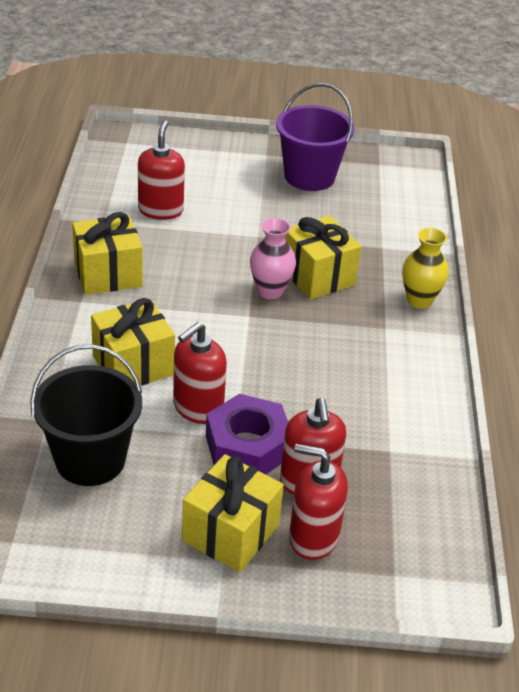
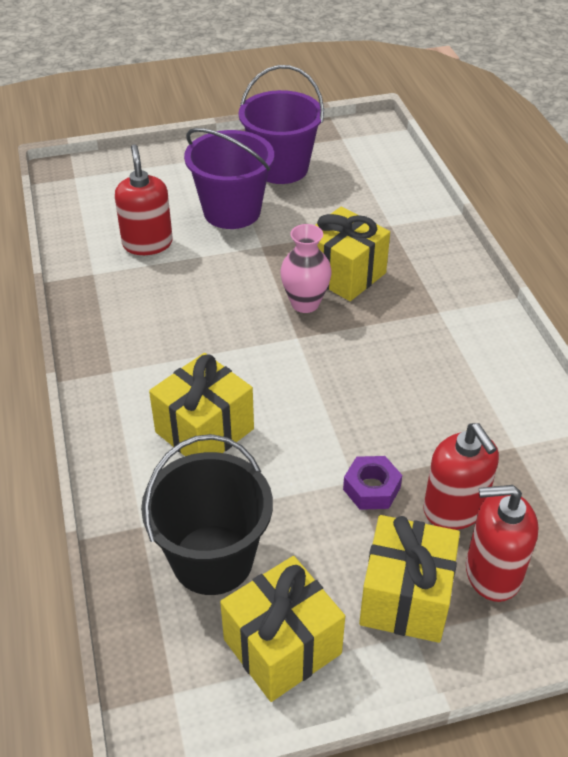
camera: 15 degrees left, 5 degrees up
(108, 274) = (126, 332): yellow gift -> yellow gift (282, 646)
(197, 408) = (297, 459): red soap dispenser -> none
(246, 202) = (232, 211): none -> purple bucket
(247, 446) = (371, 488): purple nut -> purple nut, size x0.58
(419, 300) = (456, 272): yellow vase -> none

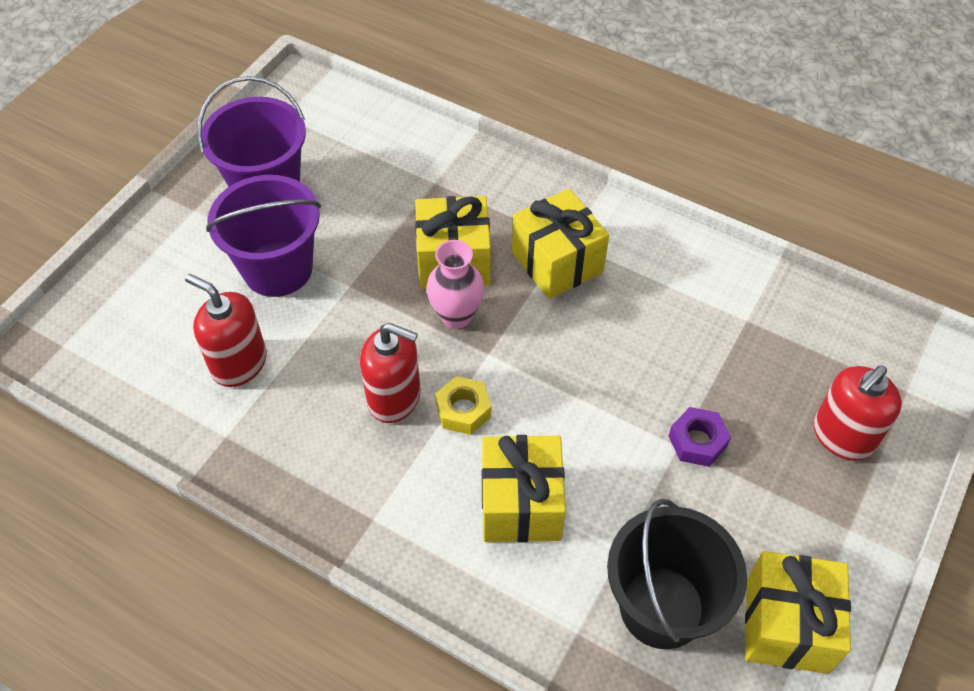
camera: 45 degrees left, 10 degrees up
(239, 355) = (463, 410): none -> yellow nut
(405, 597) = (815, 507): yellow gift -> yellow gift (557, 262)
(454, 509) = (767, 408): red soap dispenser -> red soap dispenser (394, 398)

